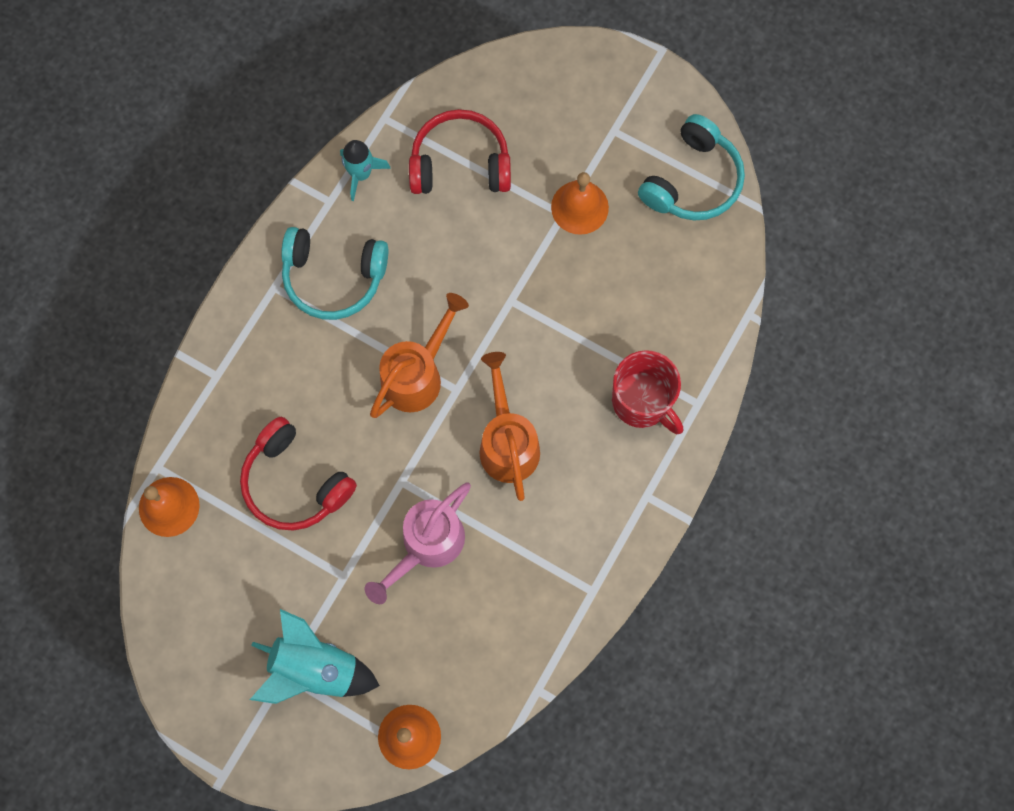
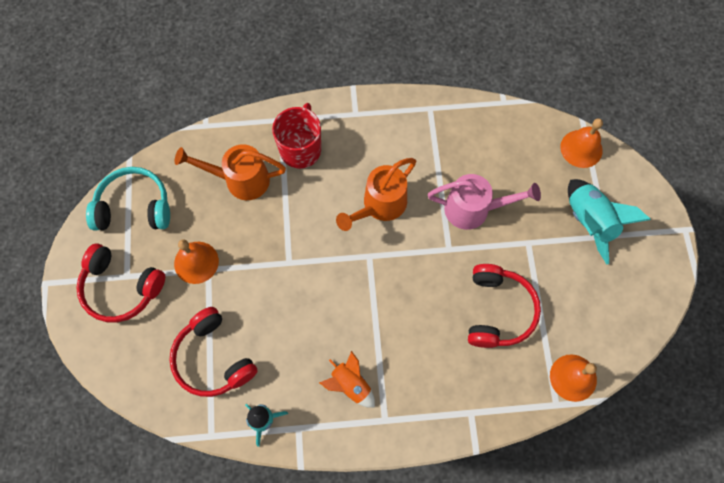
camera: 125 degrees left, 5 degrees down
(333, 277) = (350, 385): turquoise headphones -> orange rocket
(417, 374) = (376, 285): orange watering can -> orange watering can (240, 180)
(603, 118) = (121, 288): none -> red headphones

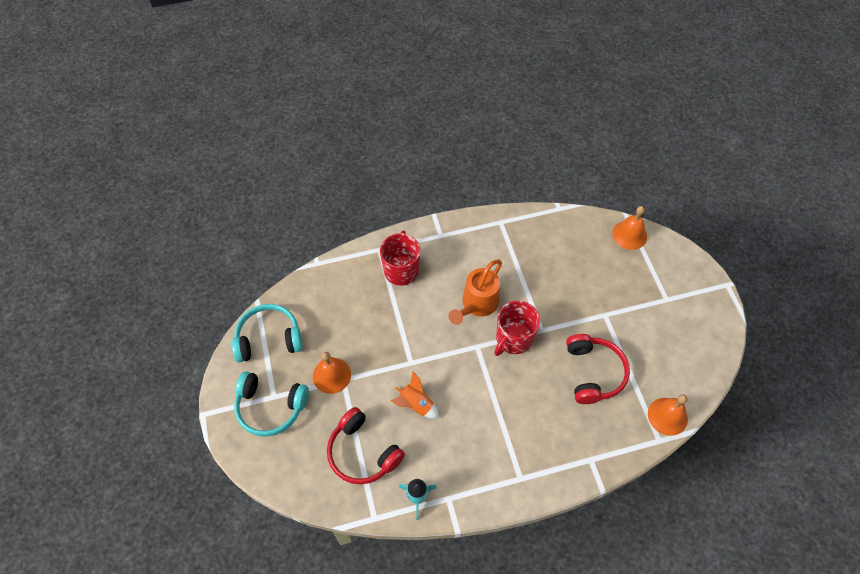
camera: 10 degrees left, 10 degrees down
(121, 288) = (270, 407): red headphones -> turquoise headphones
(240, 180) = (355, 302): orange watering can -> none
(350, 385) = (485, 454): orange rocket -> orange rocket (416, 404)
(413, 254) = (513, 339): none -> red mug
(474, 209) = (555, 295): pink watering can -> none
(589, 222) = (650, 290): turquoise rocket -> none

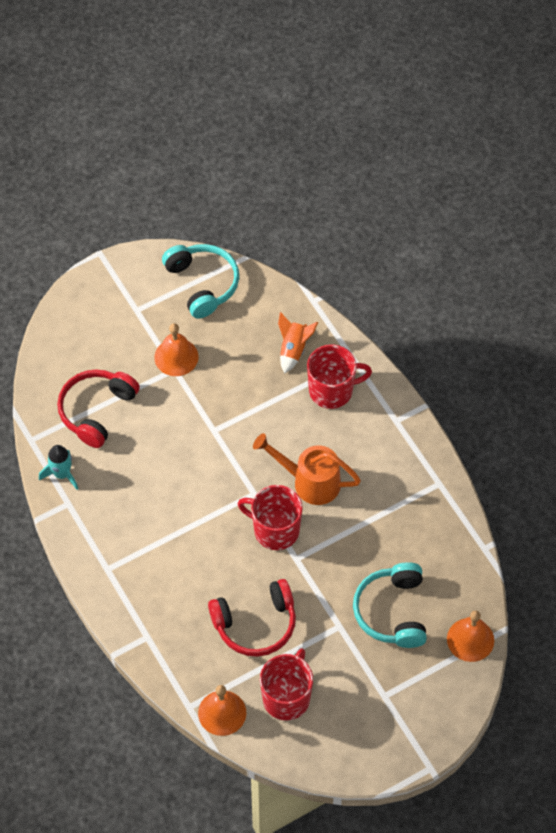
camera: 75 degrees right, 0 degrees up
(270, 407) = (123, 311): turquoise headphones -> turquoise headphones (392, 611)
(416, 404) = (164, 448): orange rocket -> orange rocket (293, 349)
(660, 365) = (287, 697): none -> red mug

